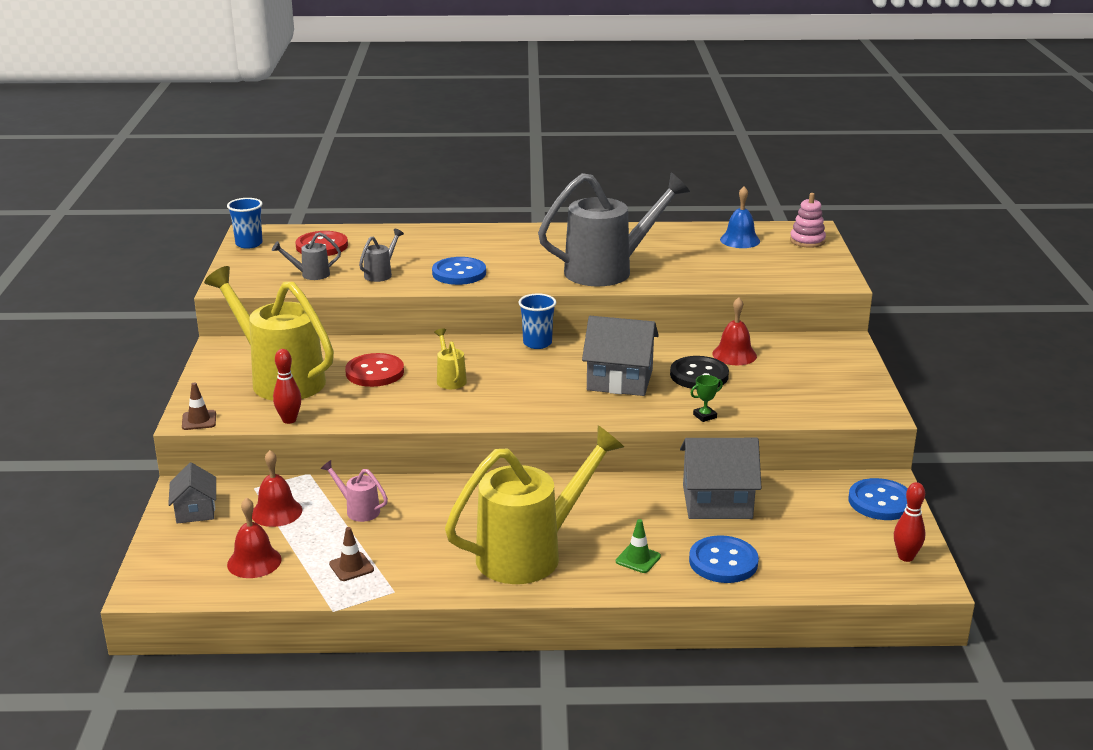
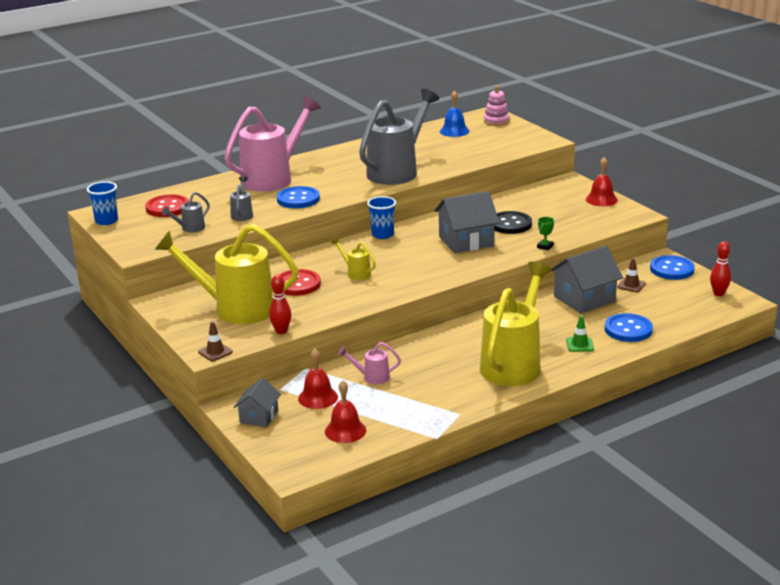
camera: 30 degrees left, 0 degrees up
(195, 511) = (259, 416): grey house -> grey house turned 60 degrees clockwise
(351, 567) = (414, 410): brown traffic cone -> brown traffic cone (631, 285)
(466, 242) = (272, 178): none -> pink watering can
(734, 355) = (515, 206): red bell -> red bell (601, 199)

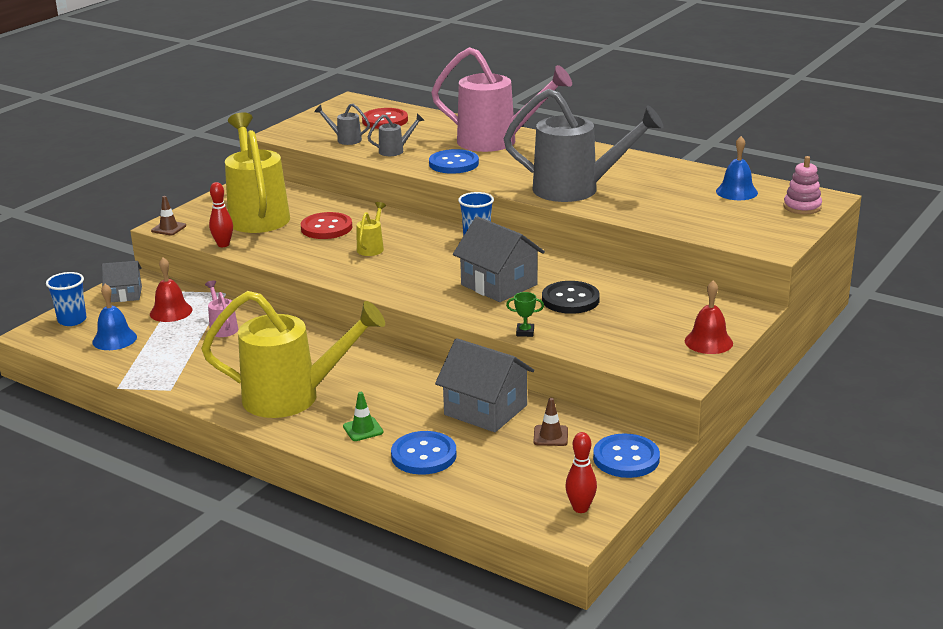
camera: 65 degrees right, 0 degrees up
(106, 221) = (337, 108): blue cup -> blue cup (72, 320)
(345, 431) = (114, 339): red bell -> blue bell

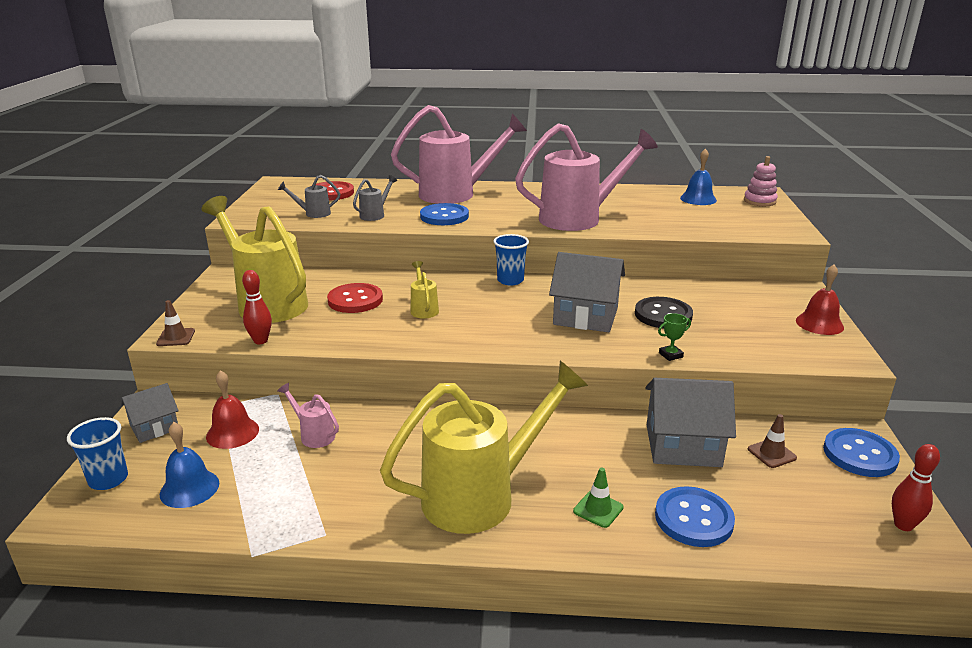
camera: 30 degrees left, 0 degrees up
(576, 189) = (578, 218): grey watering can -> pink watering can

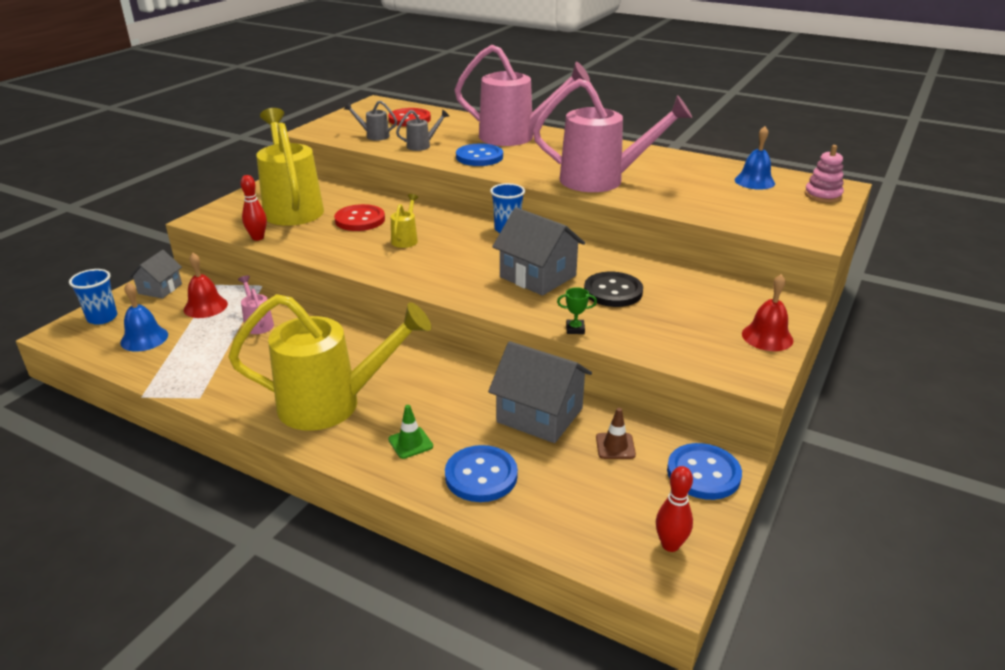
camera: 25 degrees right, 5 degrees up
(154, 427) = (160, 289): grey house -> grey house turned 60 degrees counterclockwise
(176, 337) = (204, 222): brown traffic cone -> none

